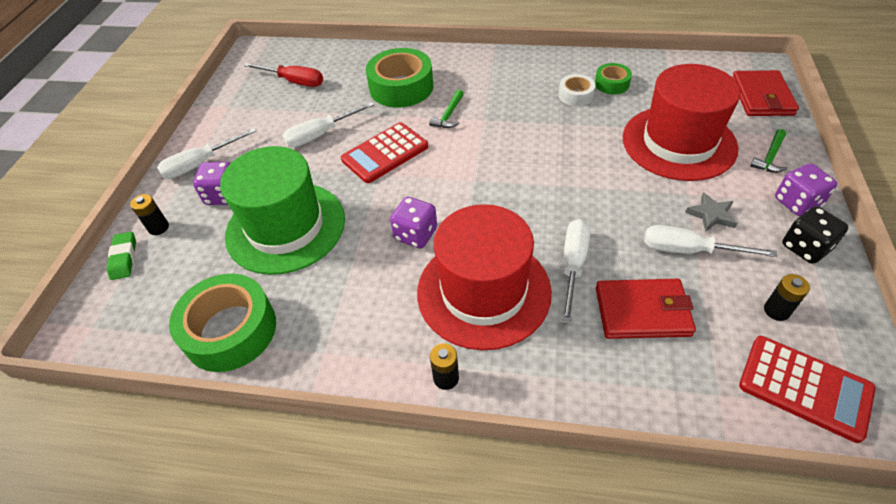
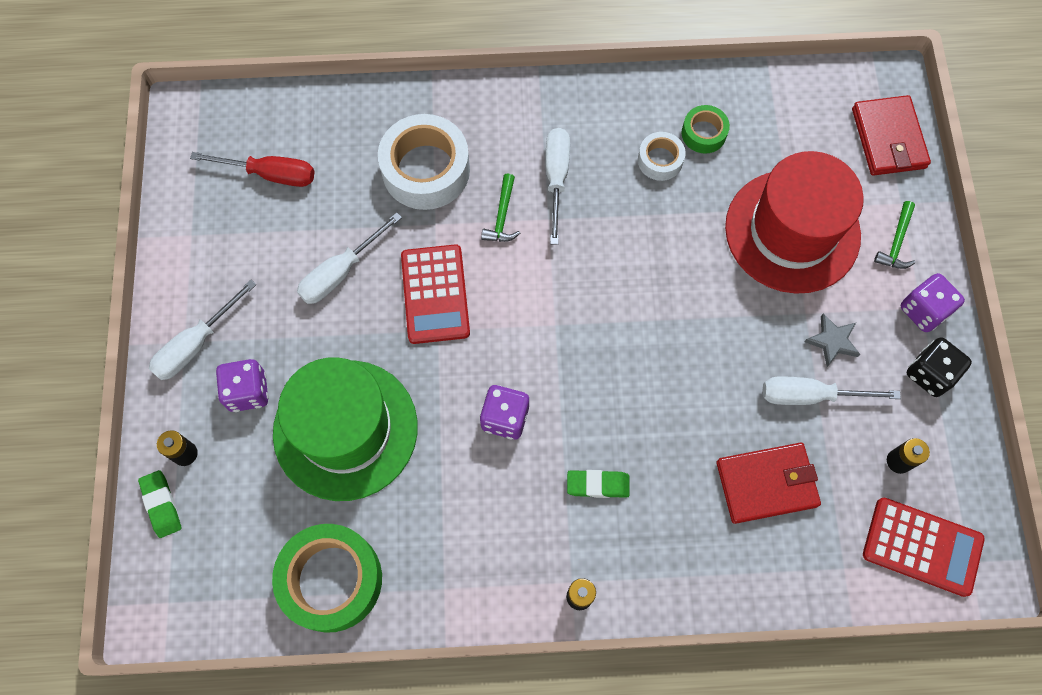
camera: 15 degrees left, 20 degrees up
(385, 153) = (435, 294): red calculator -> red calculator turned 45 degrees counterclockwise
(401, 87) = (426, 170): green tape -> white tape
(483, 291) = (598, 485): red hat -> green eraser
(573, 265) = (689, 434): white screwdriver -> white screwdriver (556, 178)

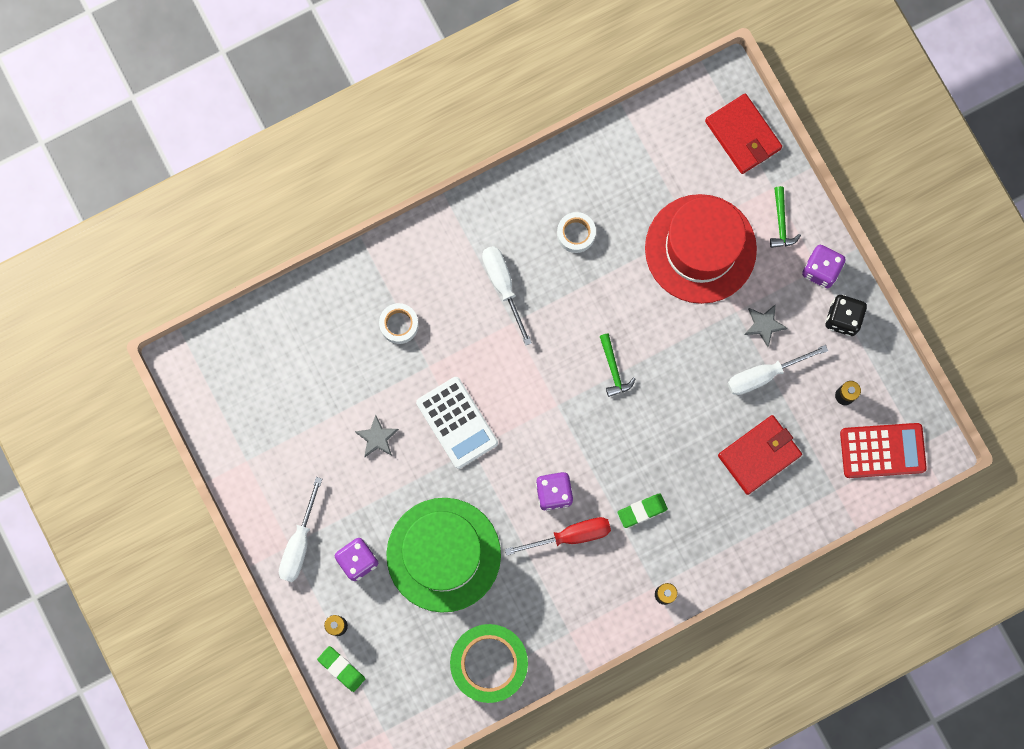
camera: 25 degrees left, 10 degrees up
(270, 174) = (280, 383): red screwdriver -> red screwdriver (570, 535)
(341, 272) = (377, 438): white screwdriver -> grey star
(426, 170) = (399, 324): white tape -> white tape, size x0.52
(435, 294) = (457, 422): red calculator -> white calculator
(502, 216) = (476, 336): green hammer -> green hammer (613, 369)
(703, 133) = (599, 195): green tape -> none

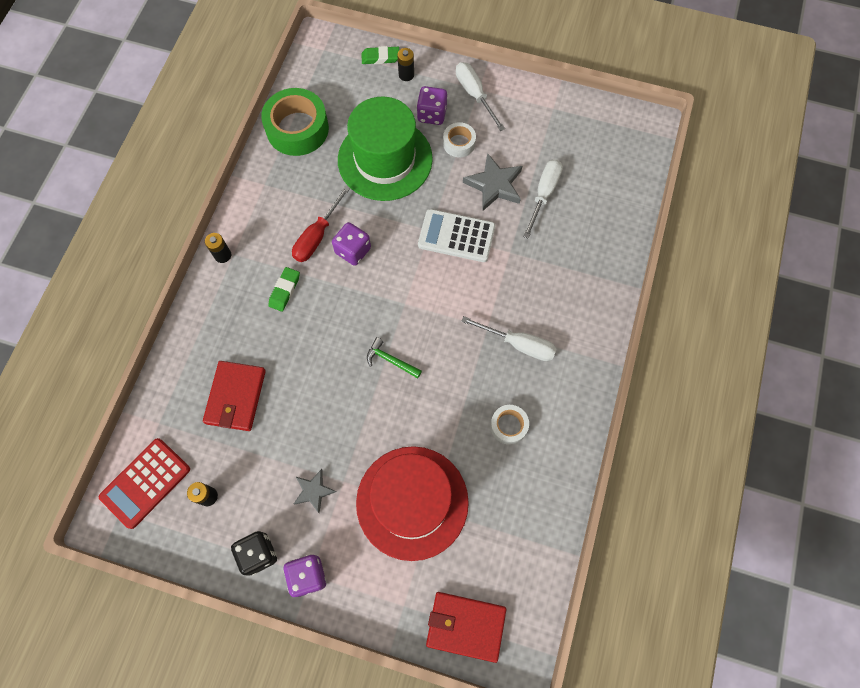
camera: 135 degrees right, 10 degrees down
(377, 438) = (494, 185): grey star -> grey star, size x1.64
(399, 324) = (555, 259): white tape -> white tape (459, 143)
(764, 375) = (281, 455): white screwdriver -> white screwdriver (543, 194)
(781, 222) = (371, 583): green hammer -> none

